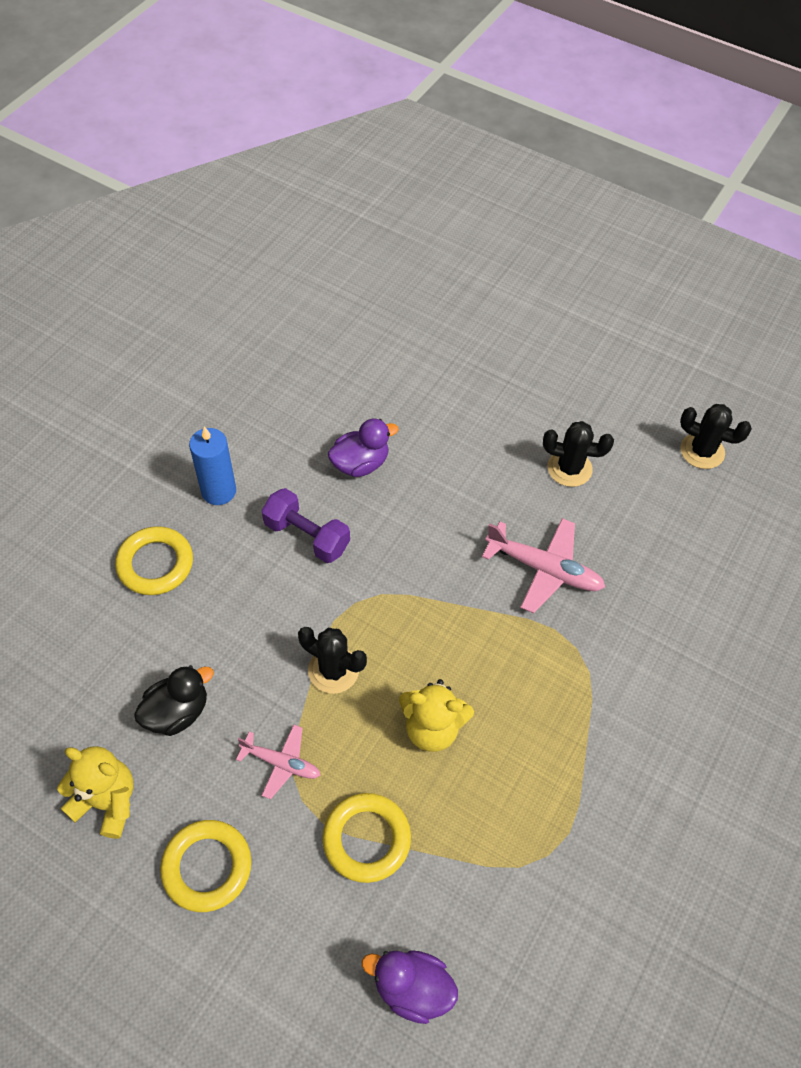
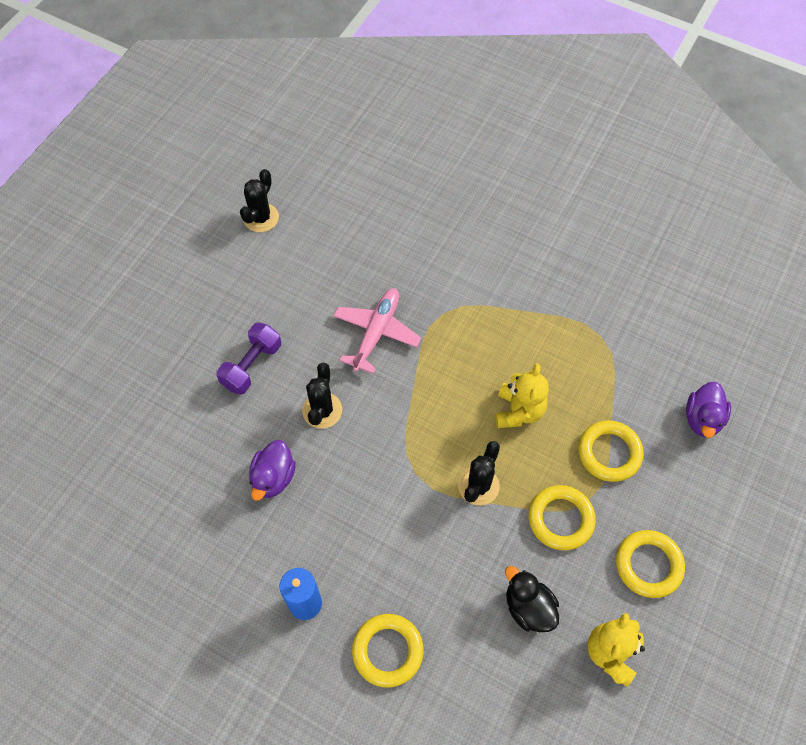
camera: 90 degrees left, 5 degrees up
(281, 763) = (560, 519): pink plane -> yellow ring
(307, 536) = (352, 518): purple dumbbell -> purple dumbbell (252, 366)
(360, 464) = (273, 477): purple duck -> purple duck turned 135 degrees counterclockwise
(569, 468) = (278, 311): black cactus -> black cactus (322, 410)

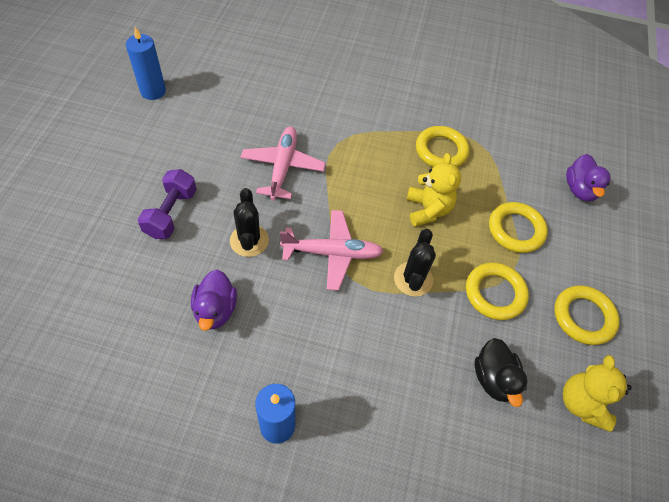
camera: 20 degrees left, 5 degrees down
(261, 218) = (153, 91): black cactus -> blue candle
(387, 651) = (374, 454): yellow ring -> yellow ring (441, 151)
(402, 441) = (332, 253): none -> pink plane
(528, 607) = (494, 379): black duck -> black duck turned 135 degrees counterclockwise

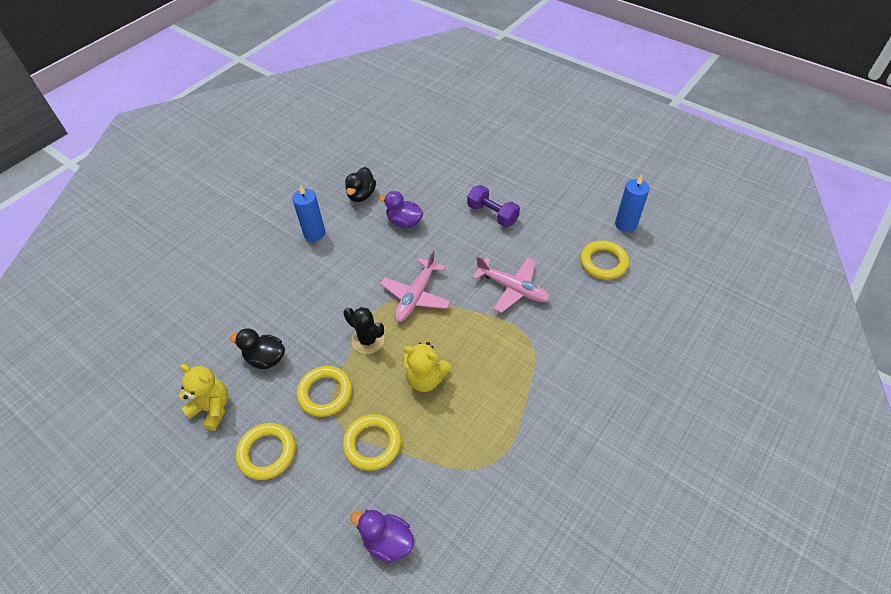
camera: 120 degrees right, 5 degrees down
(175, 393) = (361, 195): none -> black duck
(249, 240) = (450, 251): black cactus -> none
(441, 151) = (489, 421): yellow ring -> yellow ring (603, 263)

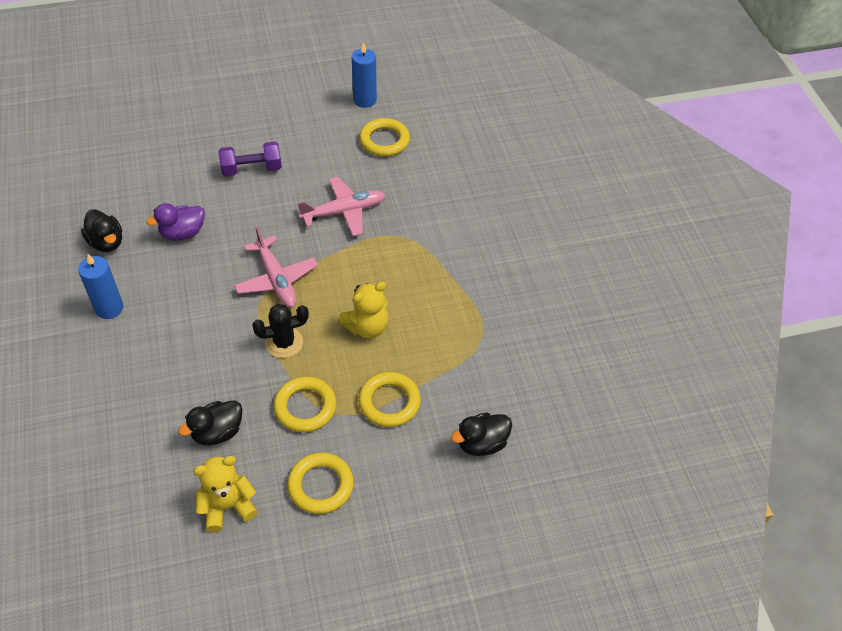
camera: 55 degrees left, 0 degrees up
(387, 541) = (481, 443): purple duck -> black duck

